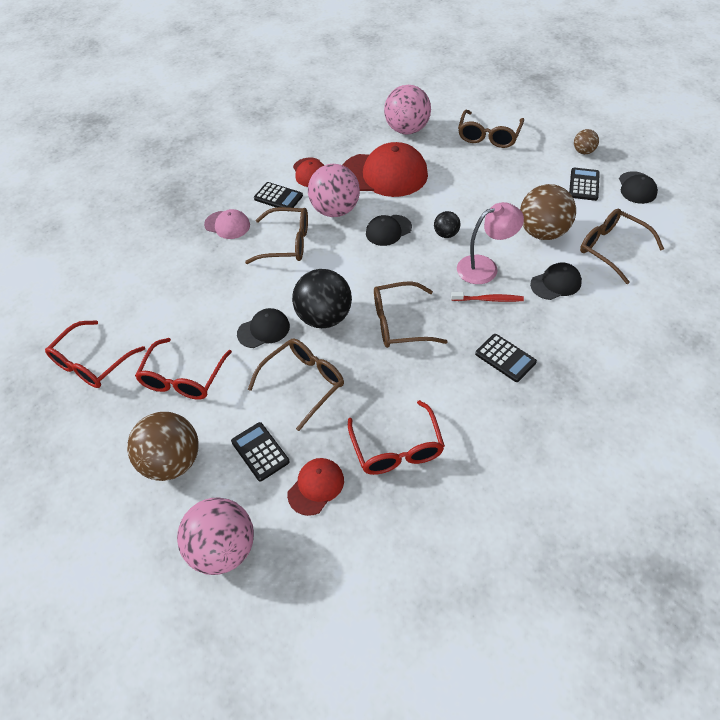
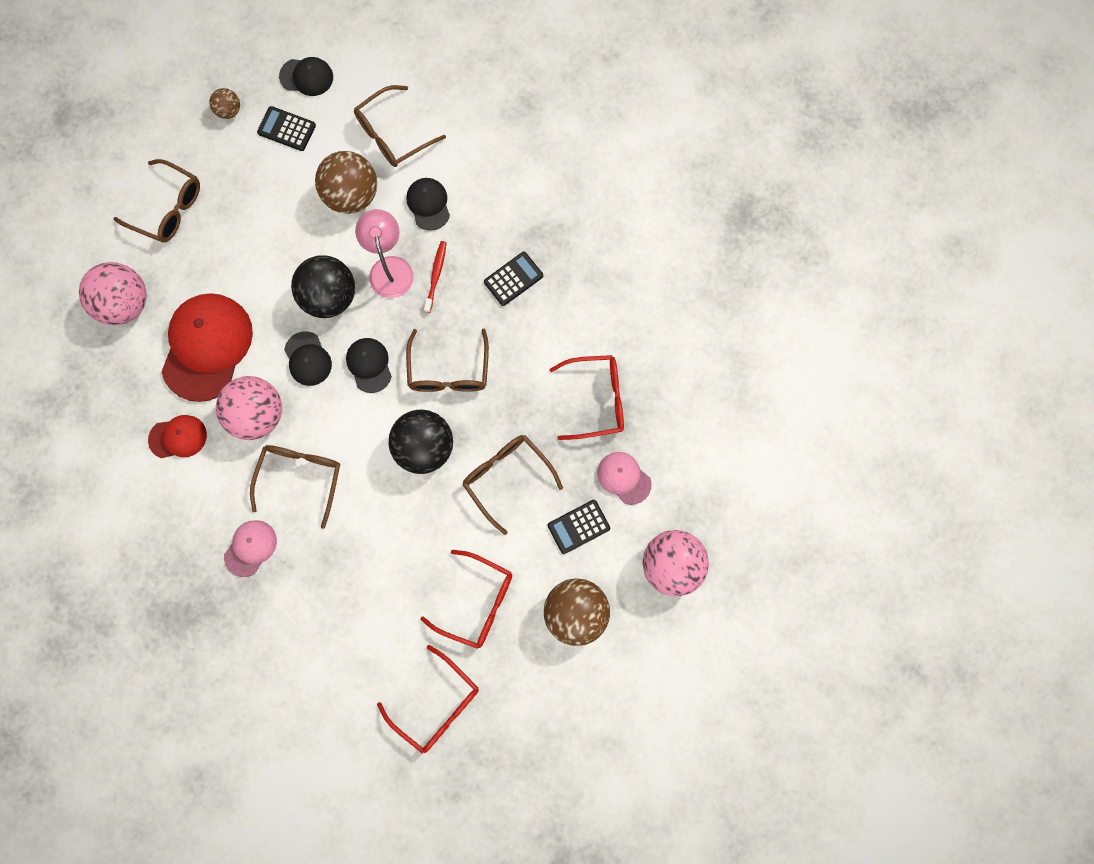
camera: 85 degrees left, 25 degrees up
(263, 330) = (428, 514): black cap -> black cap (369, 365)
(278, 197) = (215, 481): black calculator -> none
(316, 487) = (624, 478): red cap -> pink cap
(446, 234) = (329, 297): black ball -> black ball, size x2.02

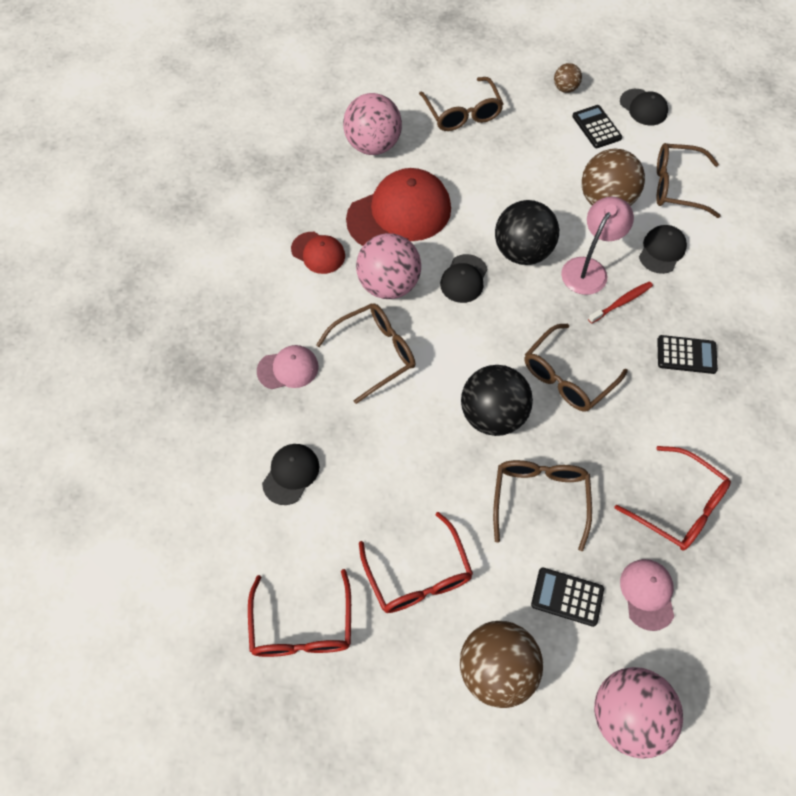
camera: 45 degrees right, 15 degrees down
(369, 365) = (506, 320): black cap -> black cap (291, 474)

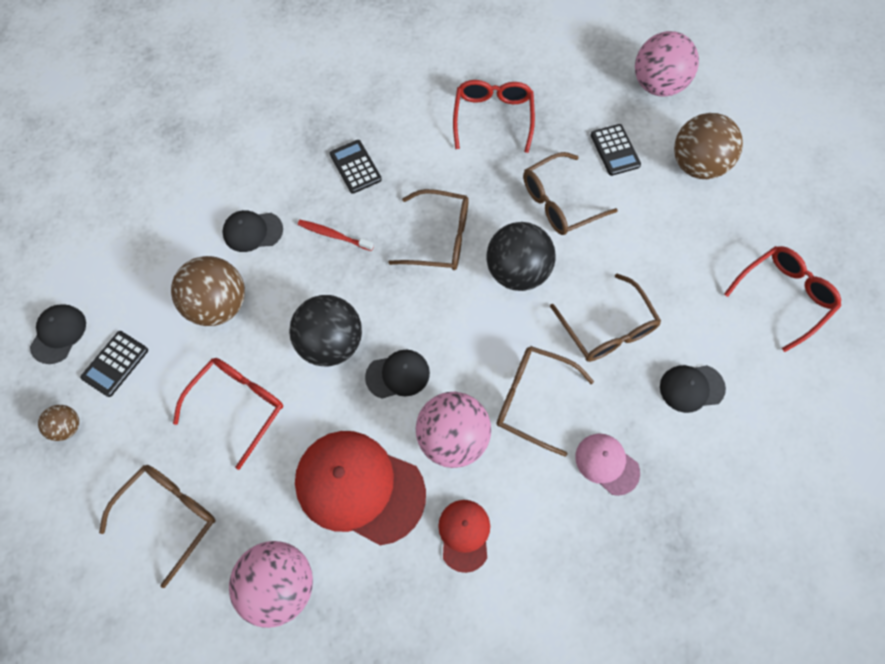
camera: 125 degrees left, 5 degrees up
(418, 575) = (682, 246): red glasses -> red glasses (238, 405)
(588, 268) = (313, 278): pink lamp -> none
(647, 594) = (572, 108): pink cap -> none
(676, 186) = (162, 255): brown glasses -> brown glasses (607, 329)

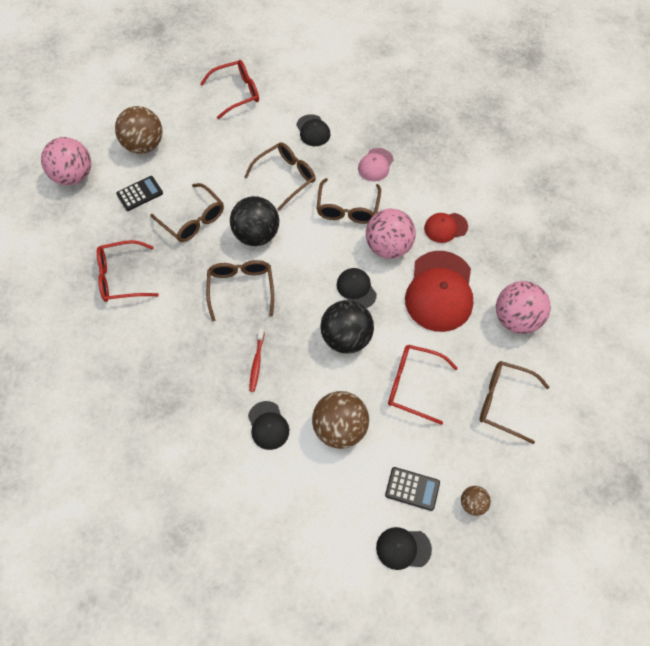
camera: 105 degrees left, 5 degrees down
(355, 167) = (189, 365): black calculator -> none
(784, 296) = (237, 93): red glasses -> red glasses turned 120 degrees clockwise

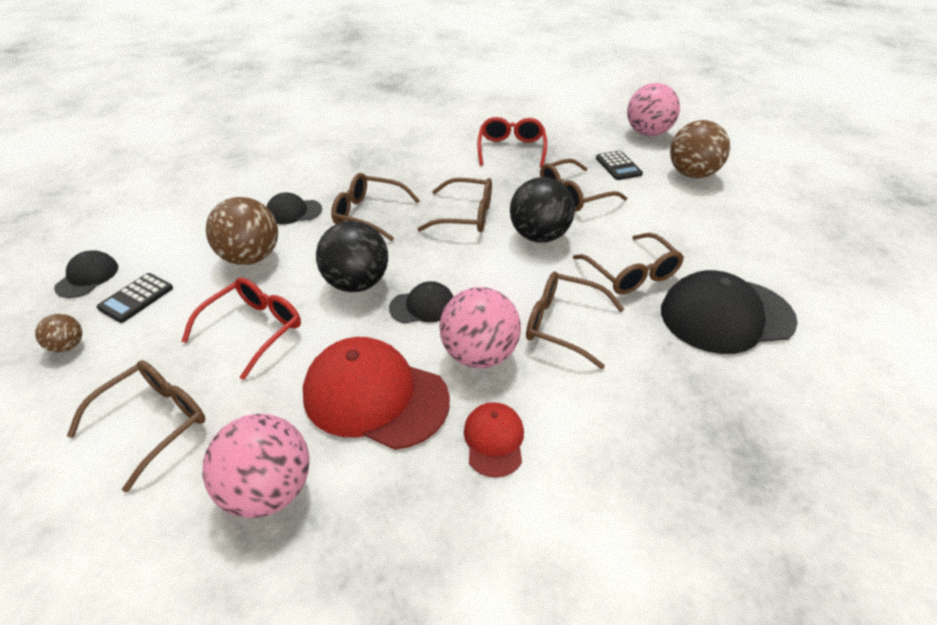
camera: 105 degrees right, 20 degrees down
(237, 93) = (797, 252): red glasses -> none
(257, 362) = (368, 214): red toothbrush -> brown glasses
(313, 130) = (726, 316): black cap -> black cap, size x1.96
(375, 165) = (649, 376): pink cap -> none

